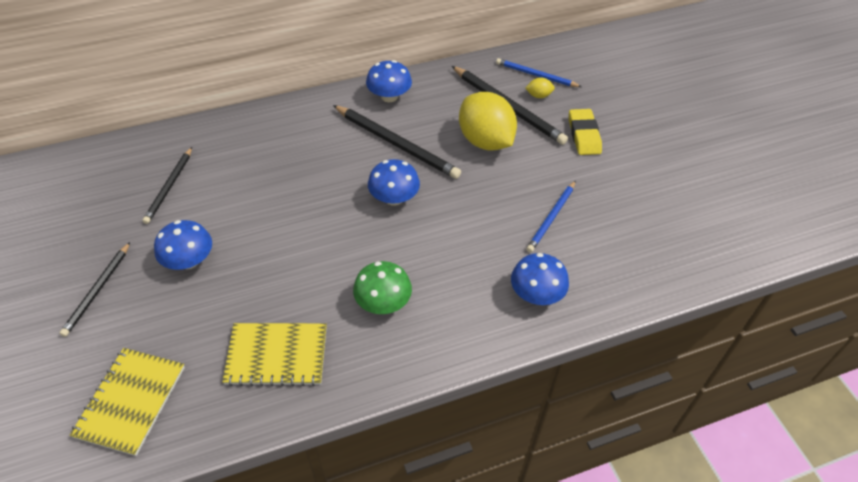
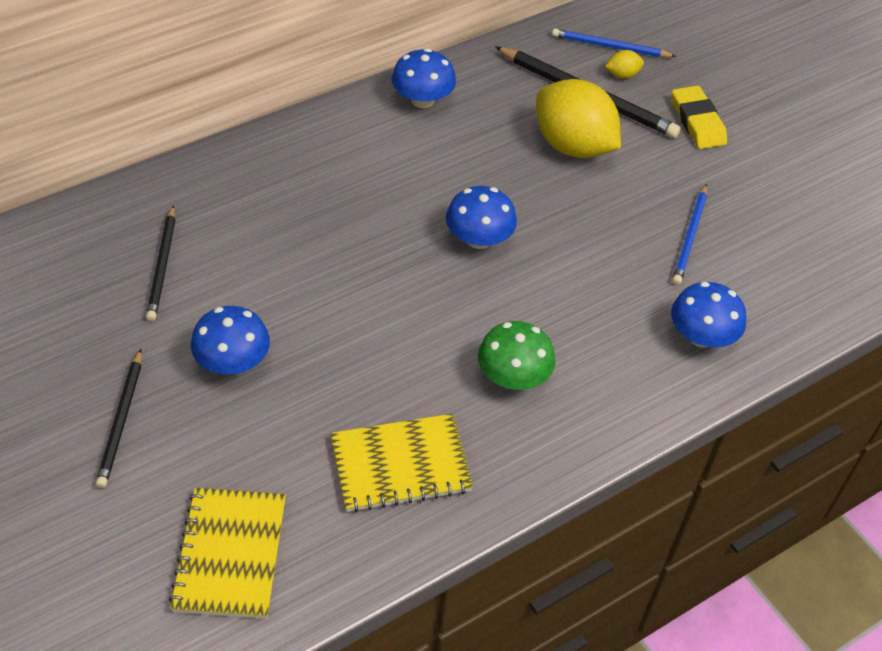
camera: 15 degrees left, 0 degrees up
(397, 144) = (456, 165): black pencil -> none

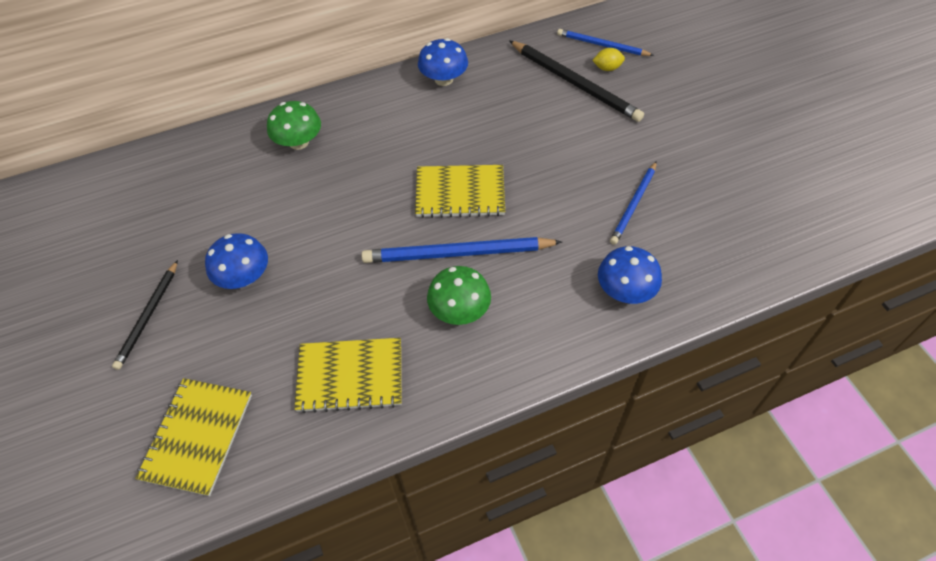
camera: 15 degrees right, 5 degrees up
(162, 266) = (214, 196): black pencil -> none
(255, 190) = (299, 142): none -> green mushroom
(479, 239) = (460, 193): blue mushroom -> yellow notebook
(494, 311) = (457, 253): none -> blue pencil
(573, 146) = (553, 123): yellow lemon -> none
(697, 122) = (660, 109): yellow eraser -> none

